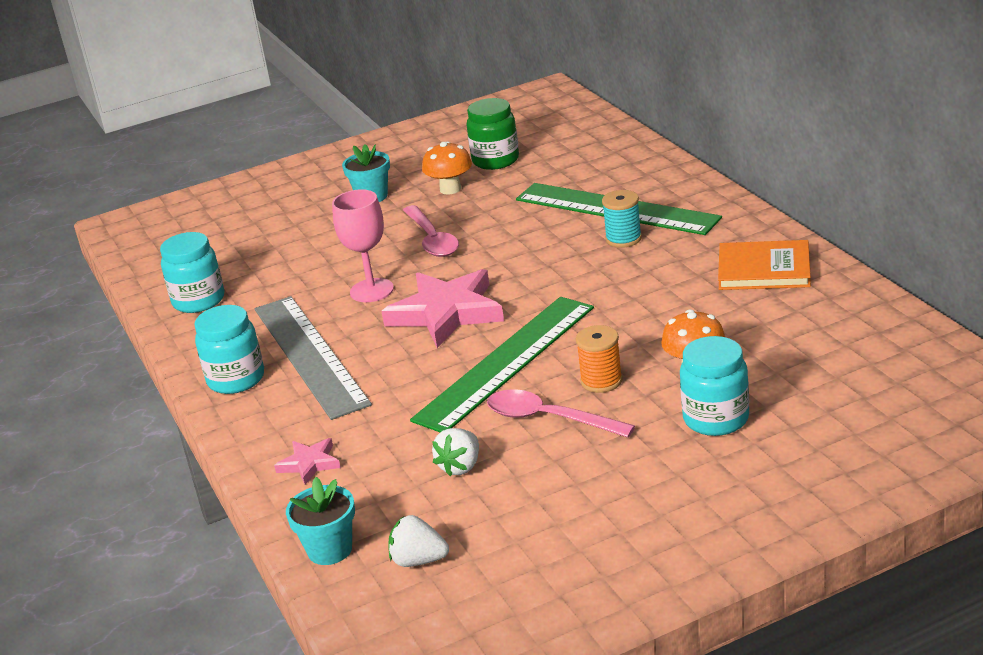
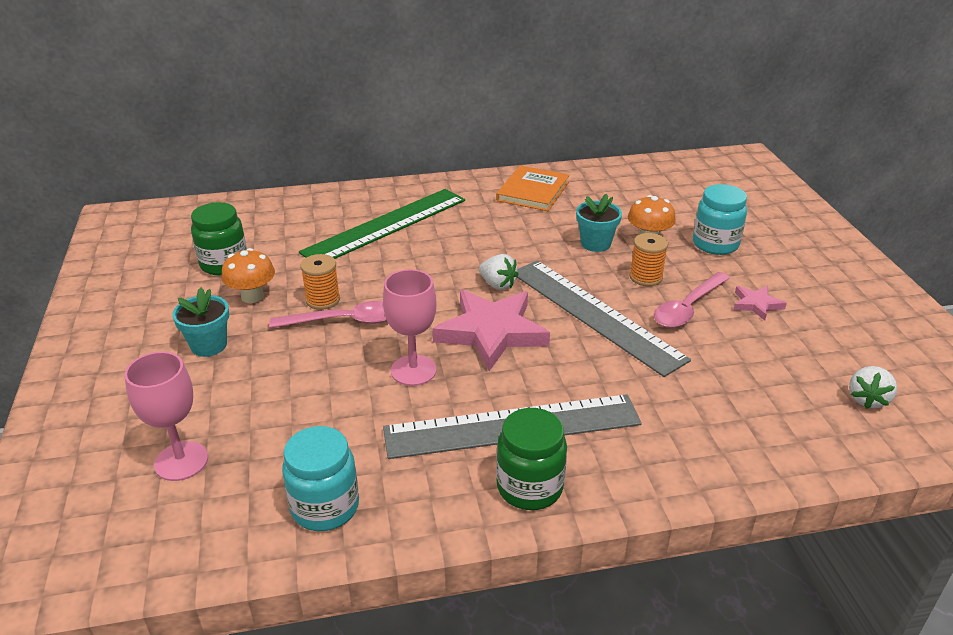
camera: 80 degrees left, 5 degrees up
(234, 234) = (181, 461): none -> pink goblet
(236, 379) = (529, 487): turquoise jar -> green jar
(309, 464) = (711, 447): pink star -> pink star (756, 304)
(330, 550) = (848, 448): turquoise flower pot -> turquoise flower pot (595, 244)
(460, 466) = (741, 360): white strawberry -> white strawberry (498, 285)
(461, 220) = (323, 300): none -> orange spool
(506, 362) = (595, 314): green ruler -> grey ruler
(623, 239) = (439, 231): turquoise spool -> none

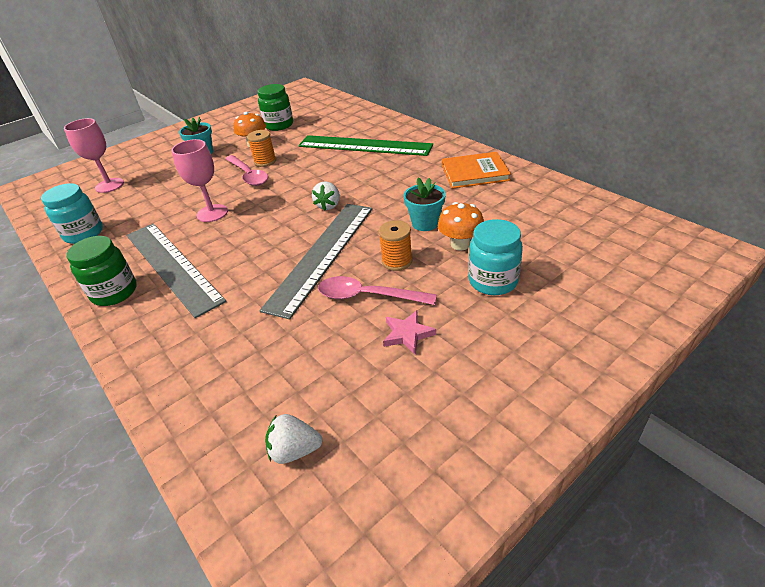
camera: 65 degrees right, 5 degrees up
(491, 332) = (269, 223): pink star -> none

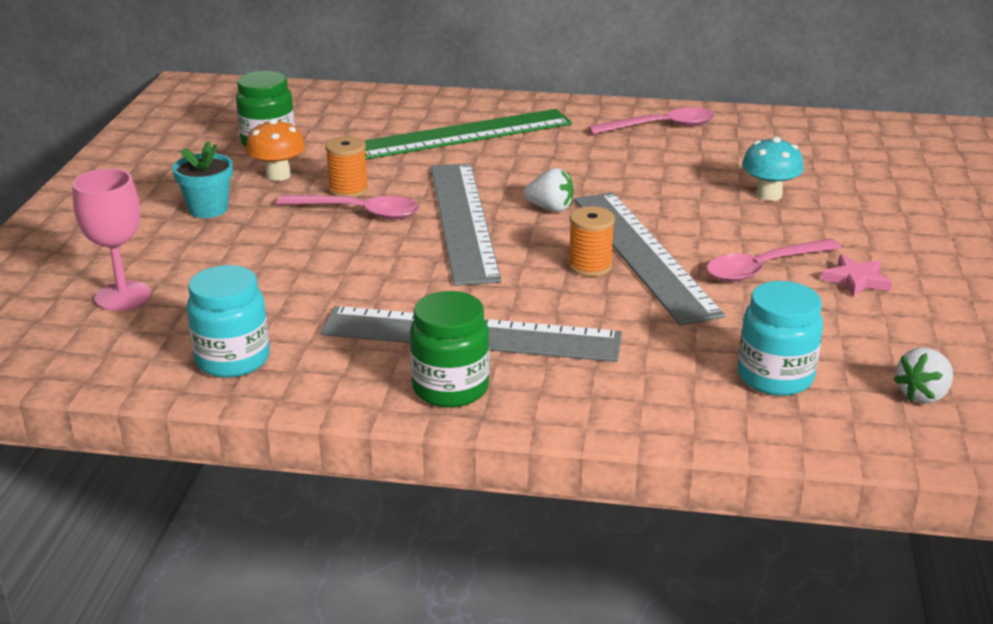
camera: 45 degrees left, 10 degrees down
(212, 213) = (400, 267): pink goblet -> none
(280, 197) = (463, 220): none -> grey ruler
(328, 205) = (550, 208): white strawberry -> white strawberry turned 45 degrees counterclockwise
(397, 261) = (735, 230): orange spool -> orange spool (590, 266)
(425, 223) = (698, 189): turquoise flower pot -> none
(460, 244) = (769, 195): orange mushroom -> turquoise mushroom
(474, 173) = (661, 127): orange book -> pink spoon
(493, 281) = (853, 213): turquoise jar -> turquoise jar (775, 377)

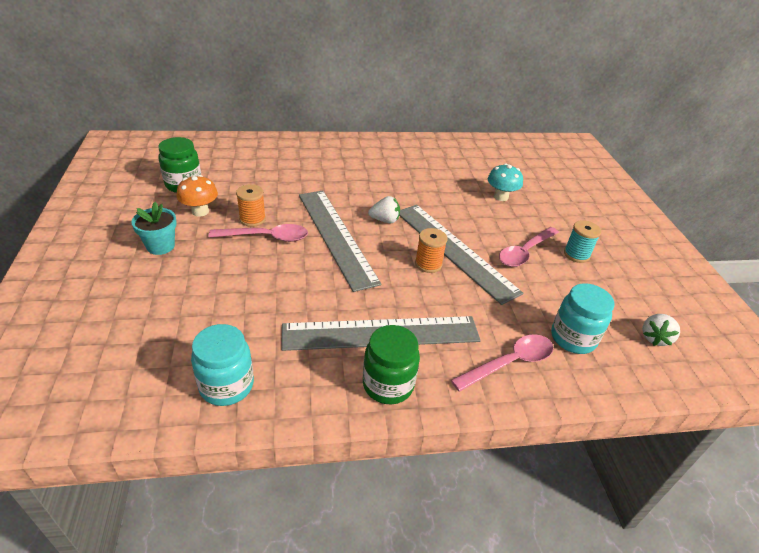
camera: 20 degrees left, 10 degrees up
(123, 296) = (122, 337): pink goblet -> none
(464, 135) = (308, 167): green ruler -> none
(661, 127) = (420, 152): pink spoon -> pink spoon (509, 363)
(856, 280) = (576, 254): pink star -> turquoise spool

